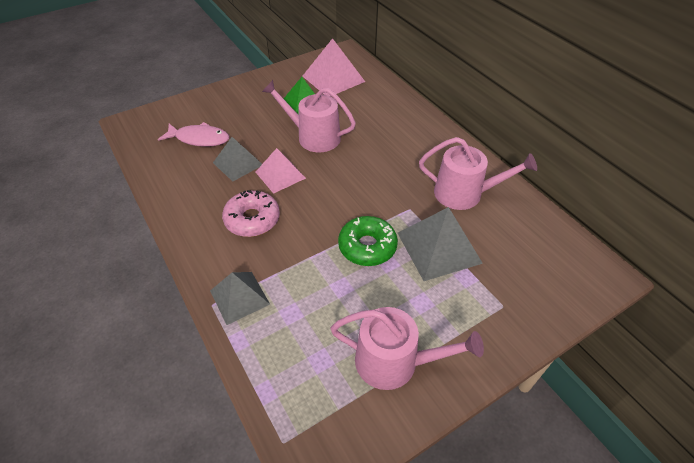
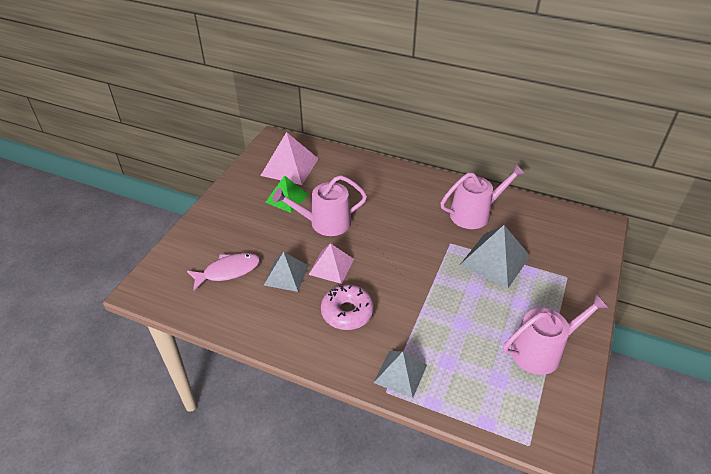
camera: 35 degrees left, 5 degrees down
(367, 246) = (450, 285): green donut -> none

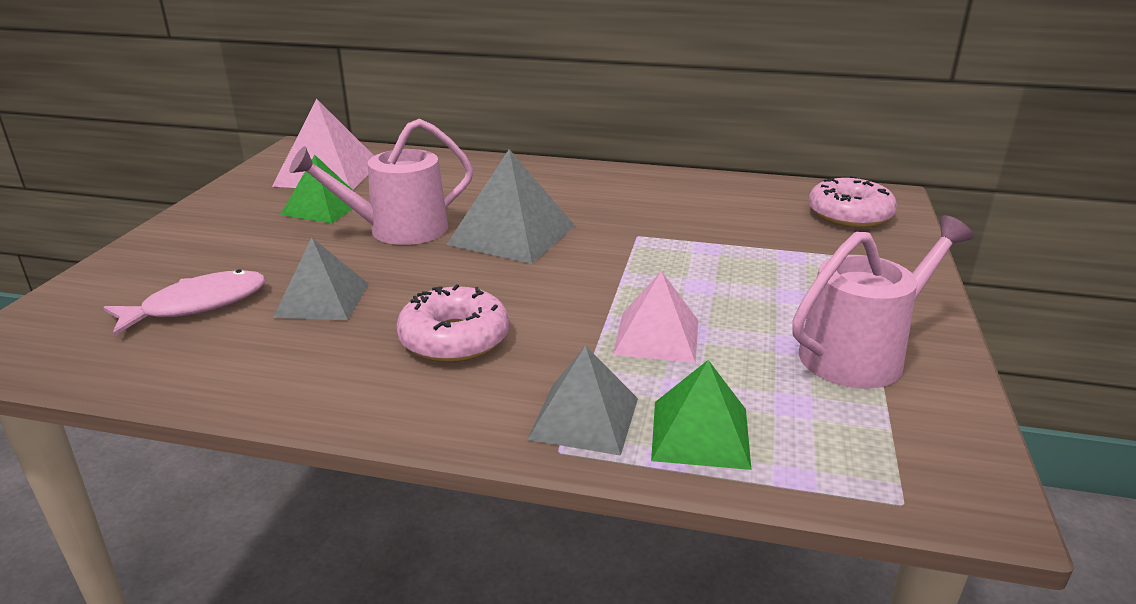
camera: 10 degrees left, 15 degrees down
(331, 266) = (415, 281): pink pyramid -> pink pyramid (657, 337)
(451, 391) = (700, 433): none -> green pyramid
(474, 214) = (669, 200): pink watering can -> none
(495, 260) = (725, 249): grey pyramid -> grey pyramid (512, 235)
(573, 239) = (849, 215): none -> pink donut

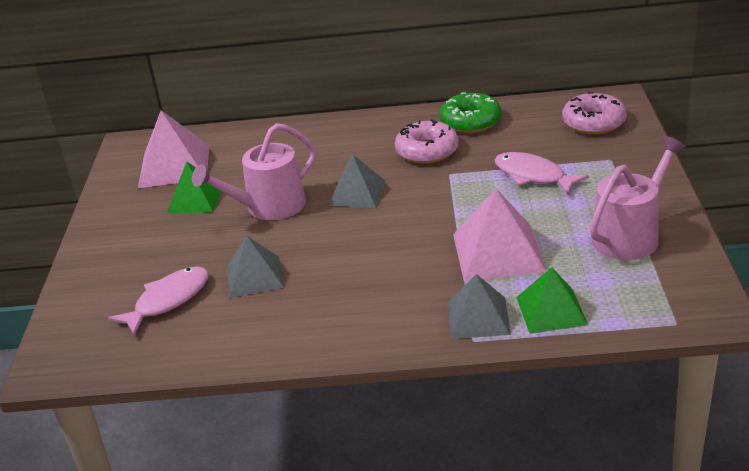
camera: 10 degrees left, 5 degrees up
(454, 339) = (366, 284): pink donut -> pink donut (427, 151)
(512, 235) = (357, 193): grey pyramid -> grey pyramid, size x0.67
(657, 337) = (498, 252): pink pyramid -> pink pyramid, size x1.50
(691, 189) = (470, 122): none -> green donut
(746, 257) = (533, 176): none -> pink fish

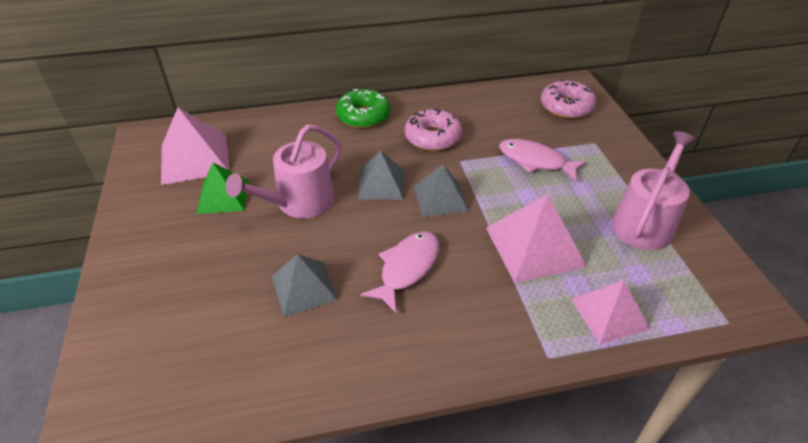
camera: 15 degrees left, 10 degrees up
(168, 300) = (217, 325): pink fish -> pink fish (407, 268)
(470, 122) = (461, 107): green donut -> green donut (363, 116)
(478, 317) = (543, 327): grey pyramid -> grey pyramid (440, 198)
(551, 310) = (609, 313): green pyramid -> pink pyramid

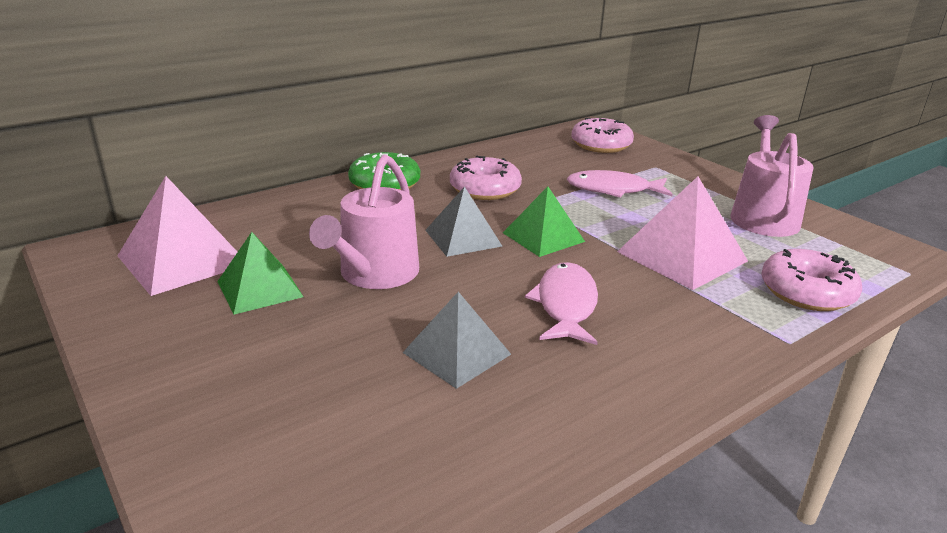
camera: 25 degrees left, 15 degrees down
(440, 198) = (543, 237): grey pyramid -> green pyramid
(609, 313) = (806, 292): pink pyramid -> pink donut

